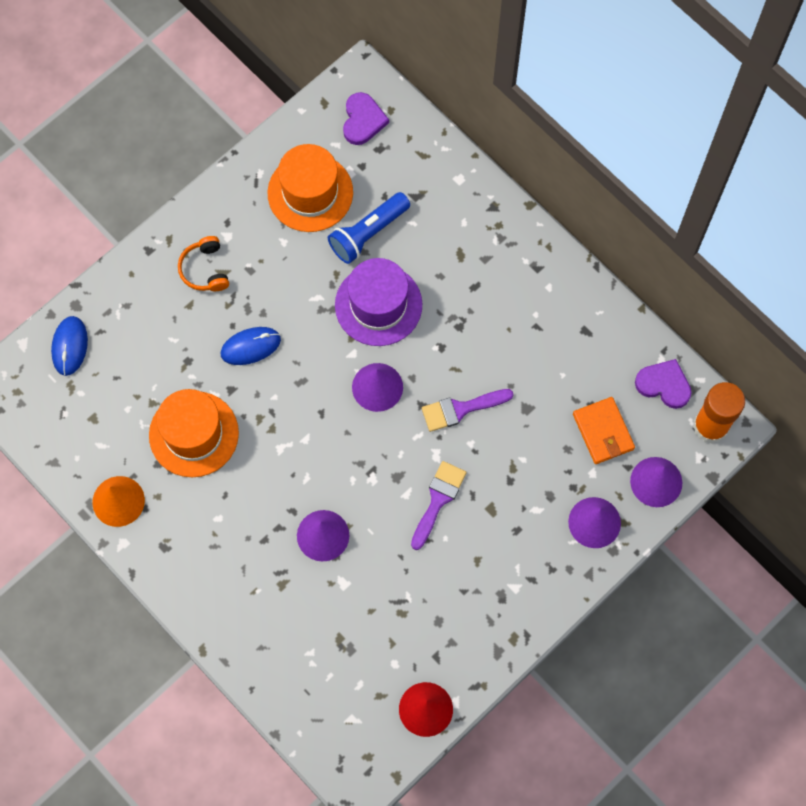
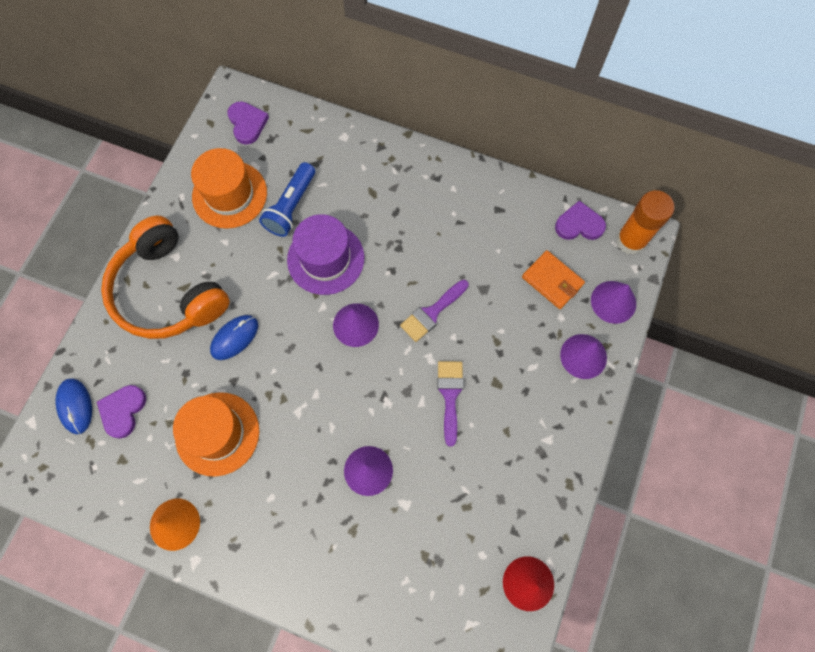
camera: 25 degrees left, 0 degrees up
(113, 371) = (123, 411): none -> purple heart
(205, 269) = (168, 291): orange headphones -> orange headphones, size x2.36

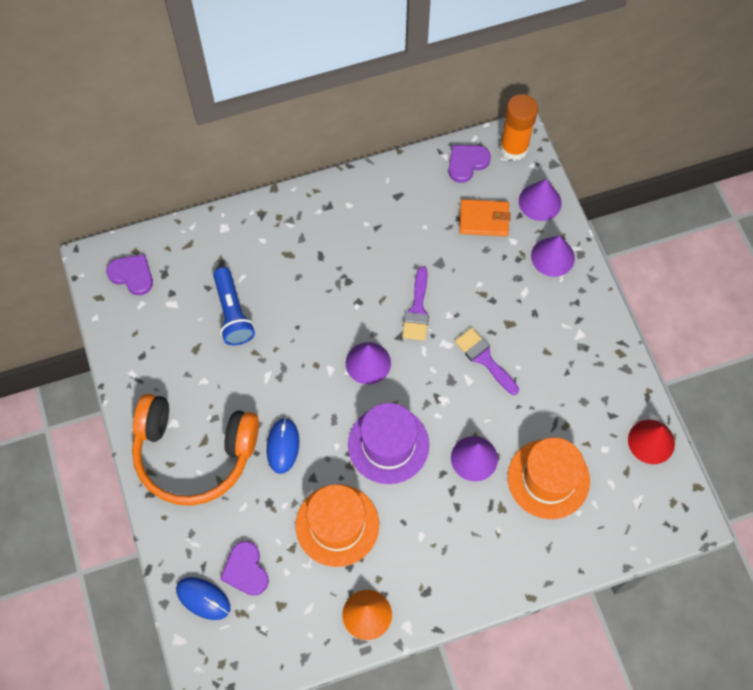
camera: 40 degrees left, 5 degrees down
(229, 194) = (172, 342): orange hat -> orange hat (548, 479)
(325, 259) = (298, 332): purple hat -> purple hat (388, 445)

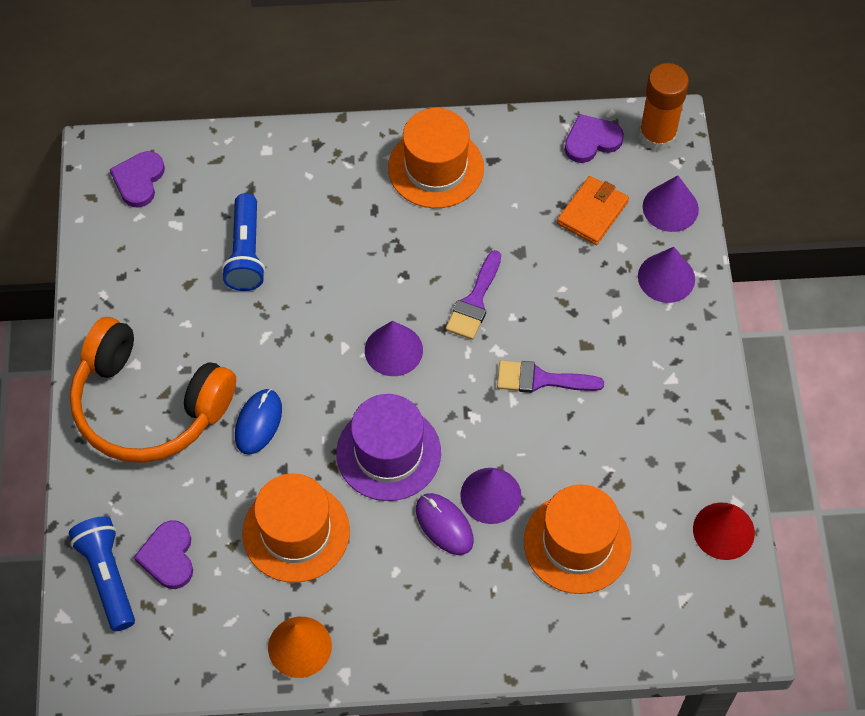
camera: 15 degrees right, 5 degrees down
(132, 275) = (139, 180): purple heart -> purple heart turned 120 degrees counterclockwise
(203, 598) = (107, 576): blue mouse -> blue flashlight
(357, 212) = (436, 168): none -> orange hat
(446, 490) = (444, 525): none -> purple mouse
(484, 219) = (592, 212): orange wallet -> orange wallet turned 75 degrees counterclockwise
(484, 358) = (541, 379): purple brush -> purple brush turned 60 degrees counterclockwise

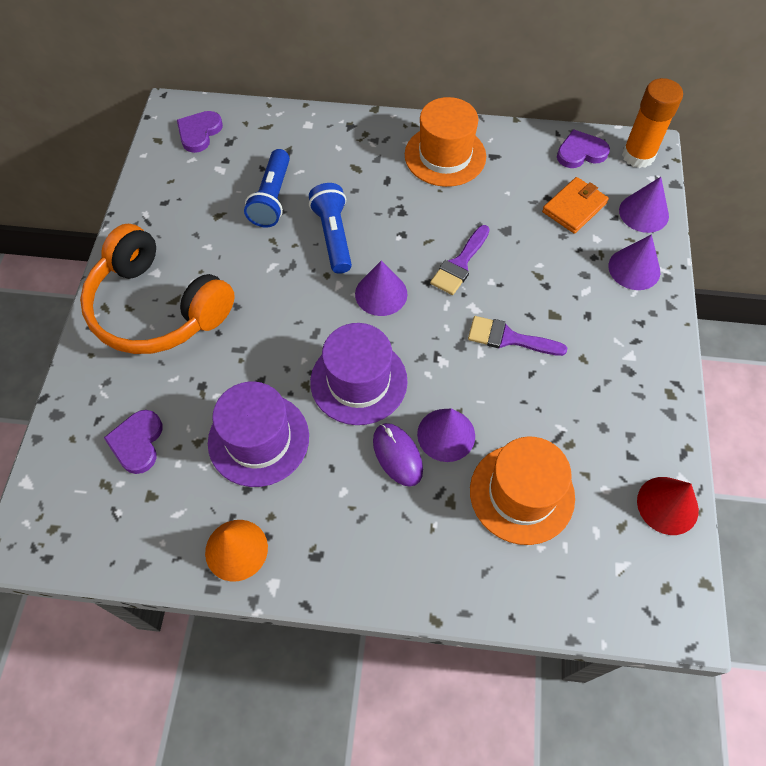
camera: 10 degrees right, 0 degrees up
(107, 576) = (77, 452): blue flashlight -> blue flashlight (333, 236)
(258, 423) = (248, 337): blue mouse -> none
(296, 532) = (258, 439): orange hat -> purple hat

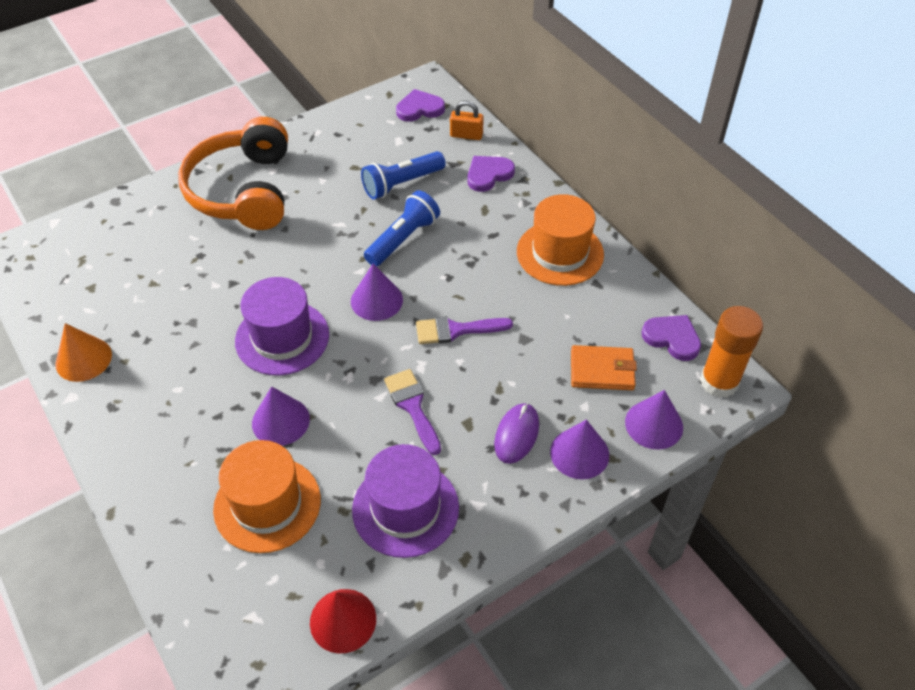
camera: 50 degrees right, 10 degrees down
(137, 442) = (126, 253): purple heart -> purple heart (488, 175)
(258, 439) = (182, 313): purple hat -> purple hat (405, 508)
(264, 125) = (466, 135): none -> orange padlock
(397, 455) = (236, 402): purple mouse -> purple mouse (516, 434)

